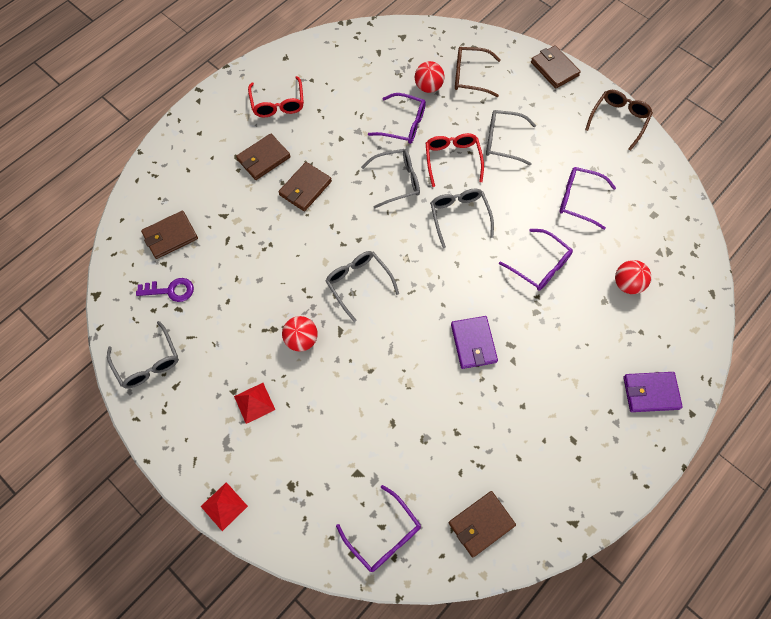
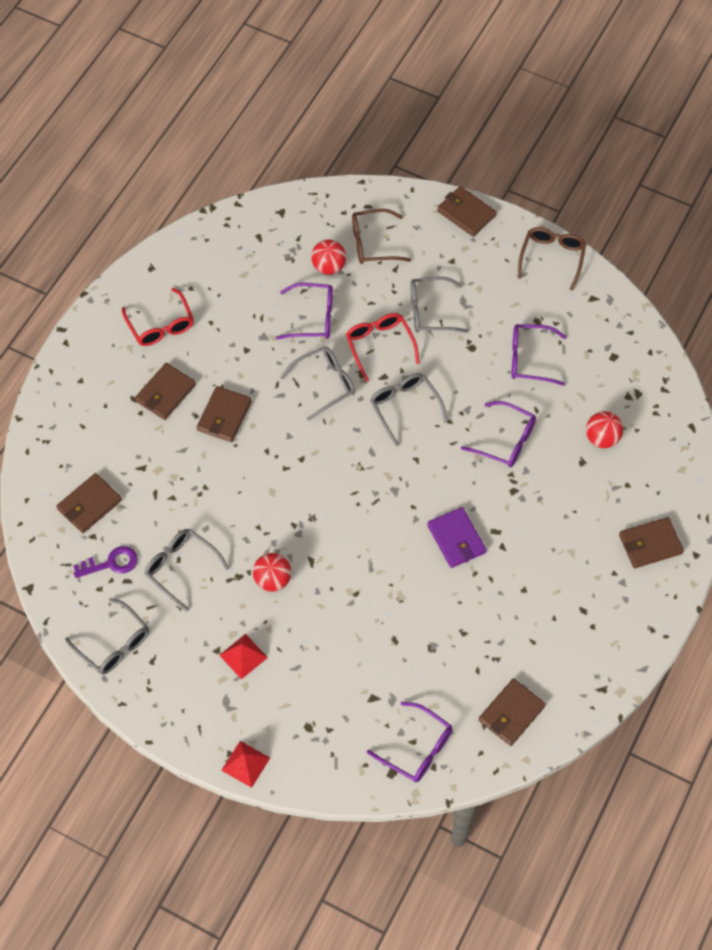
camera: 15 degrees left, 5 degrees down
(358, 283) = (316, 506): grey glasses -> grey glasses (181, 568)
(650, 392) = (650, 544): purple wallet -> brown wallet

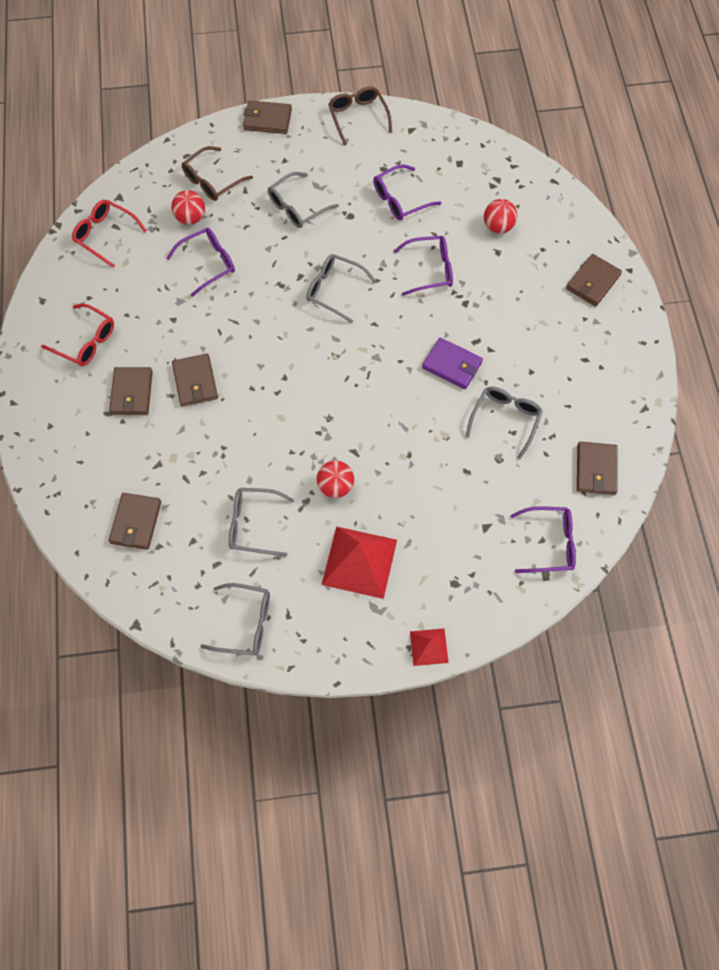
camera: 35 degrees left, 5 degrees up
(111, 563) = (191, 558): purple key -> none
(243, 656) = (359, 562): red pyramid -> red pyramid, size x1.87
(324, 384) = (258, 309): grey glasses -> grey glasses (505, 420)
(379, 346) = (278, 255): red glasses -> red glasses (105, 235)

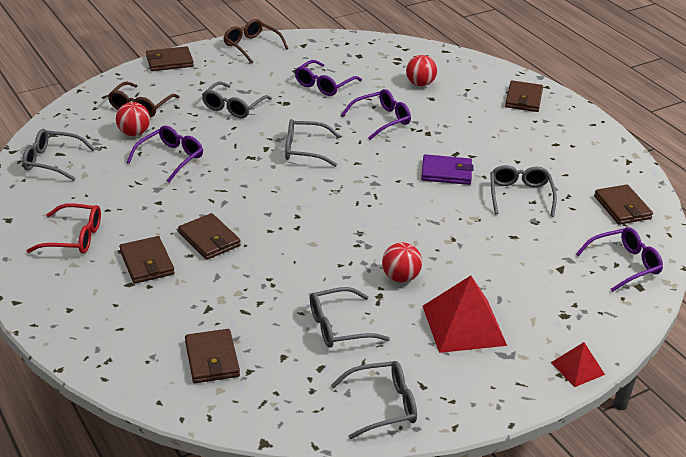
camera: 25 degrees left, 30 degrees down
(105, 235) = (52, 161): red glasses -> grey glasses

